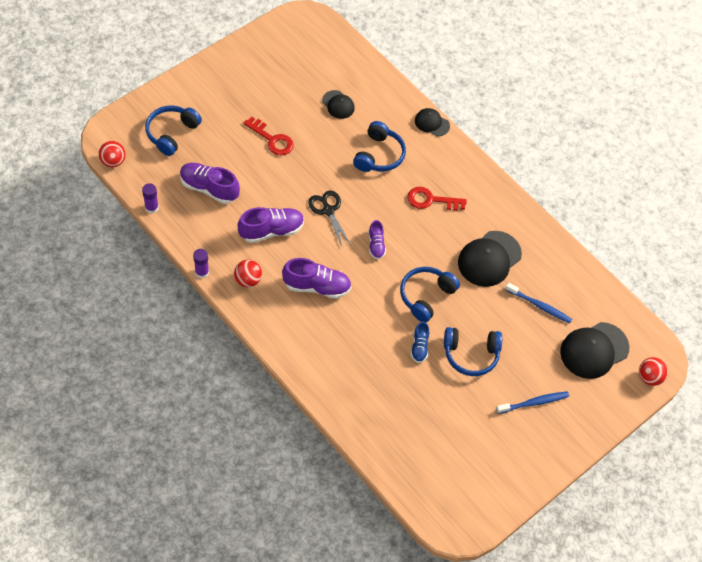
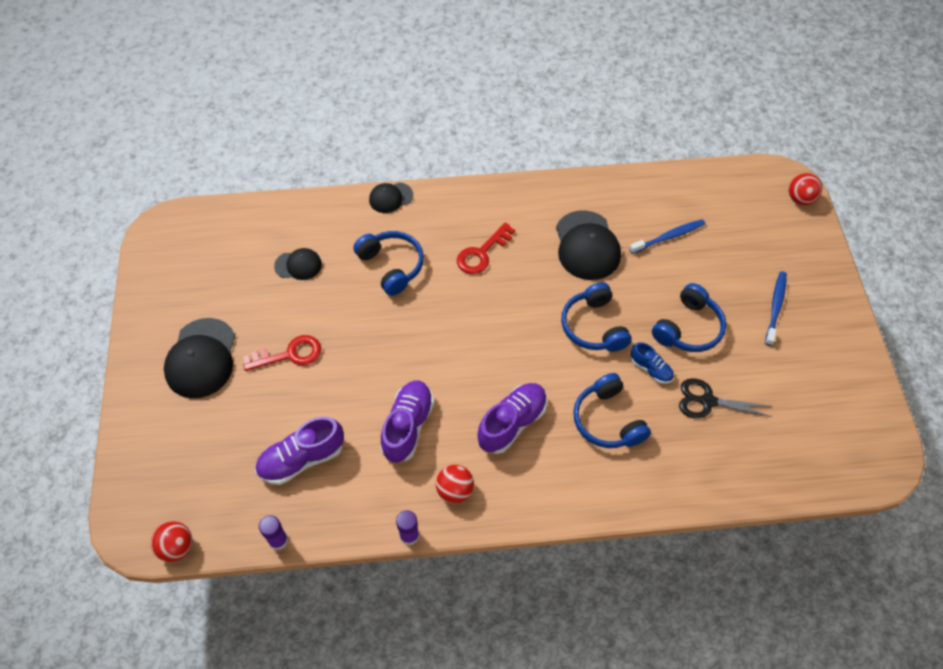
camera: 50 degrees left, 0 degrees up
(172, 133) = (193, 455): blue headphones -> blue headphones (607, 420)
(328, 211) = (424, 354): black scissors -> black scissors (708, 401)
(376, 245) = (500, 335): purple shoe -> none
(594, 350) = (745, 223): black cap -> black cap (201, 358)

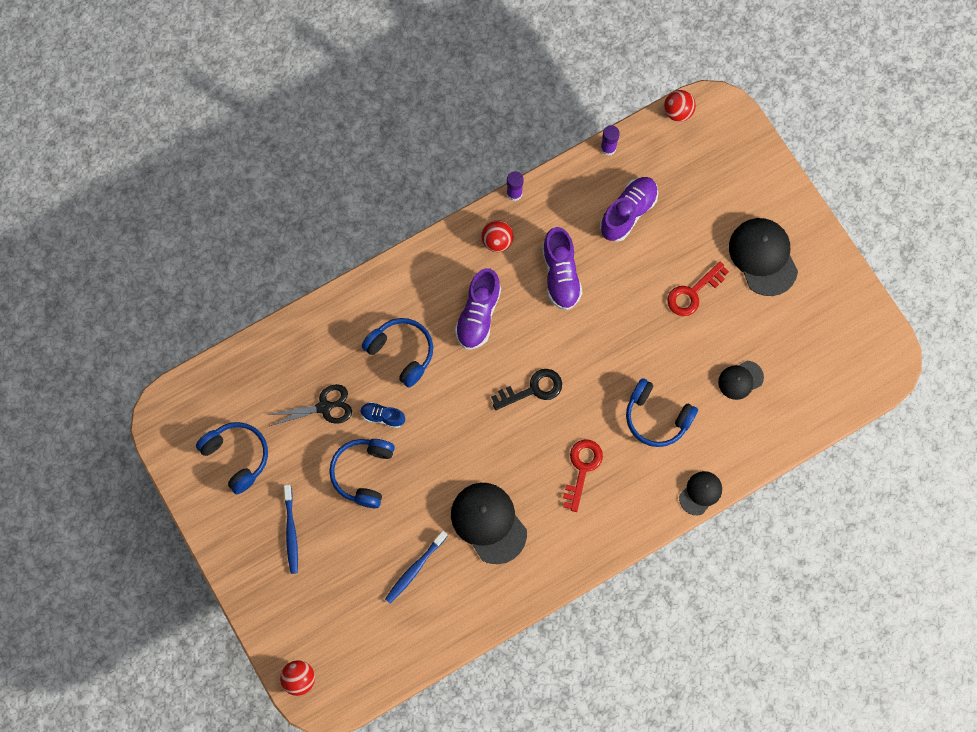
camera: 155 degrees right, 15 degrees up
(492, 334) = (533, 389): none -> black key
(594, 326) = (447, 437): blue headphones -> blue headphones (237, 457)

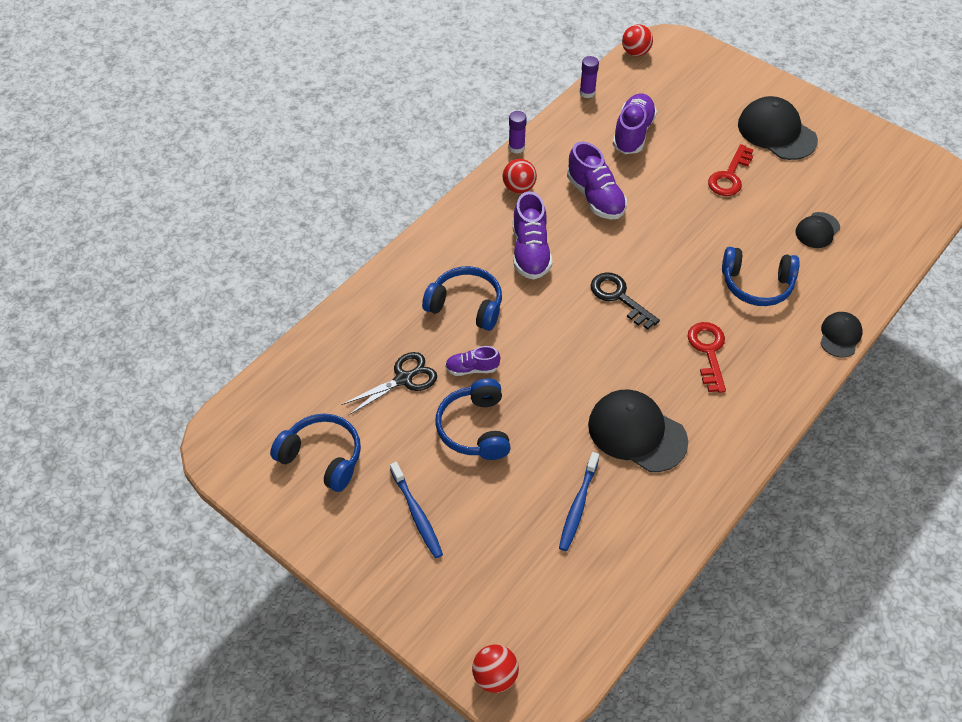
camera: 20 degrees left, 20 degrees down
(382, 416) = (472, 368): blue shoe -> purple shoe
(533, 389) = (619, 297): black key -> black key turned 90 degrees counterclockwise

